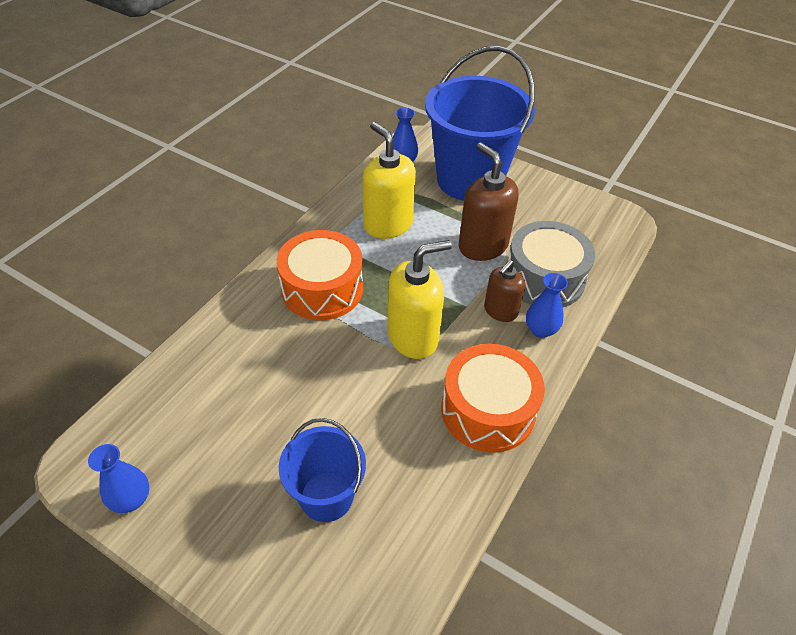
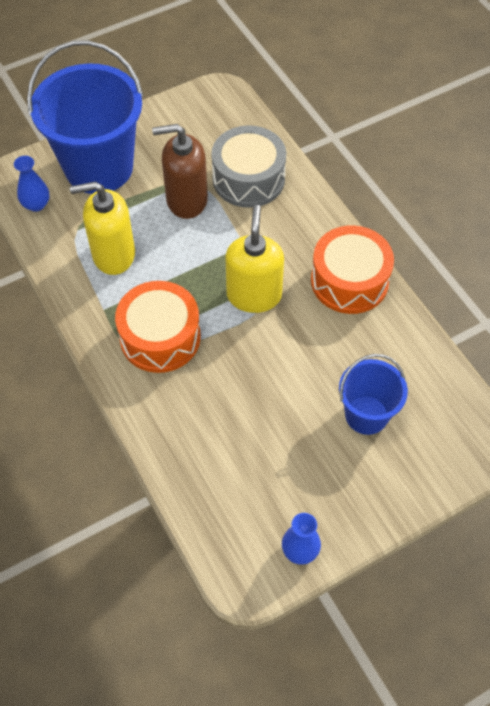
camera: 60 degrees left, 10 degrees up
(500, 311) = (263, 225): brown soap dispenser -> none
(540, 330) = (297, 209): blue vase -> none

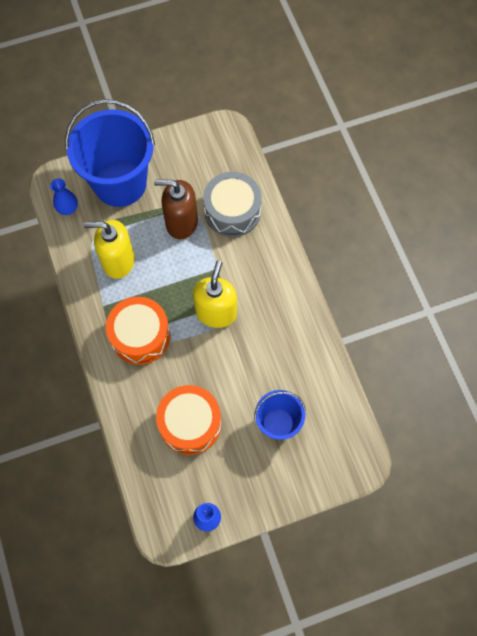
camera: 10 degrees right, 10 degrees up
(349, 281) = (290, 312): orange drum -> orange drum (190, 423)

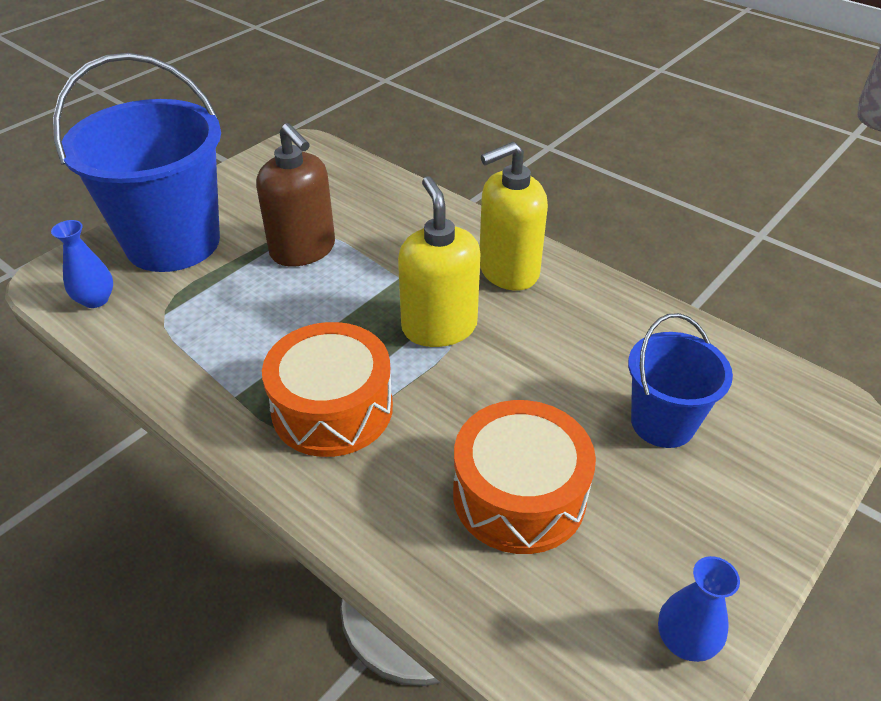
camera: 30 degrees left, 25 degrees down
(118, 261) = (226, 329): yellow soap dispenser -> yellow soap dispenser (508, 271)
(181, 222) = (303, 250): brown soap dispenser -> brown soap dispenser turned 105 degrees counterclockwise
(232, 211) = (372, 213): grey drum -> none

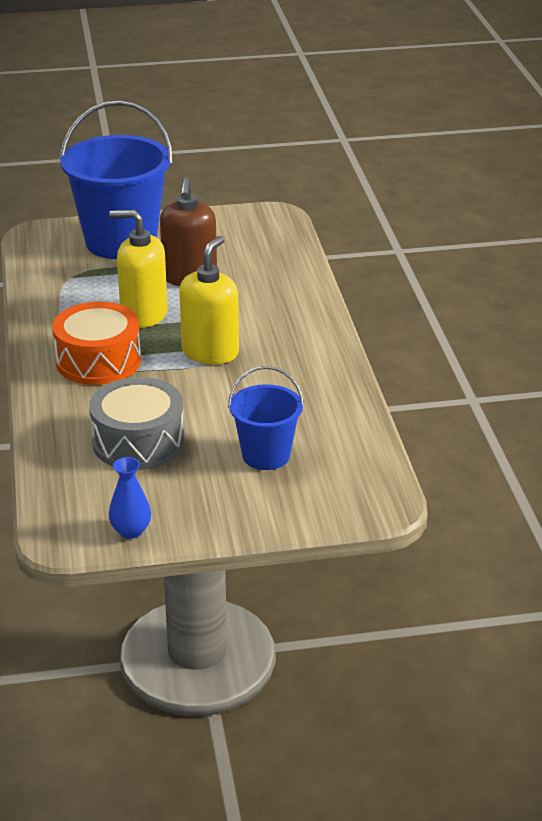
camera: 40 degrees right, 10 degrees down
(95, 300) = (45, 254): blue vase -> none
(508, 271) = (298, 344): yellow soap dispenser -> yellow soap dispenser (143, 315)
(519, 495) = (138, 442): orange drum -> grey drum

